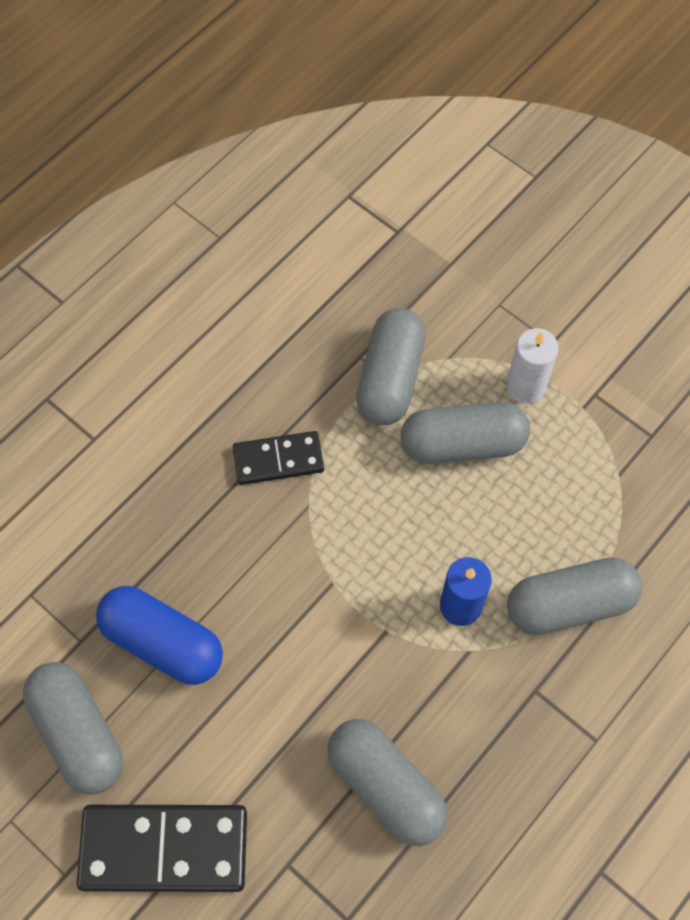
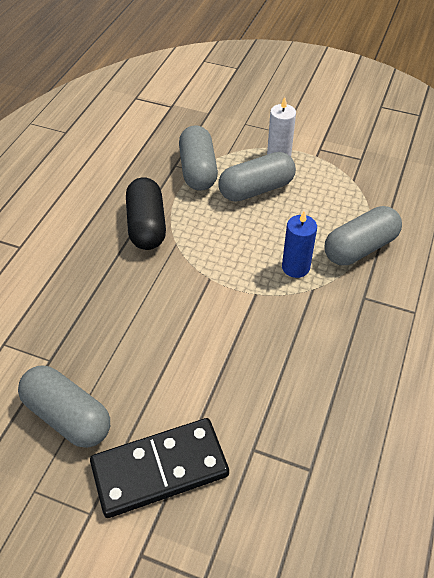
camera: 20 degrees left, 15 degrees down
(163, 642) = (109, 343): blue capsule -> none
(278, 459) = (146, 225): black domino -> black capsule
(385, 786) = (297, 379): grey capsule -> none

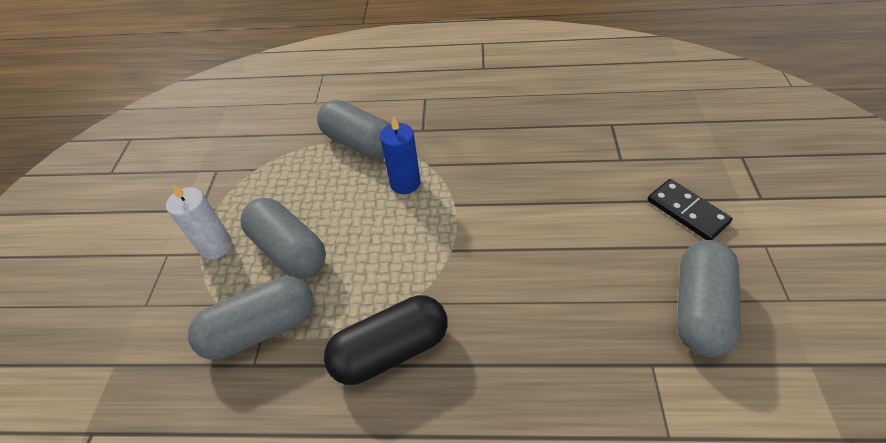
camera: 105 degrees left, 0 degrees up
(159, 469) = (687, 212): black domino -> black domino, size x0.60

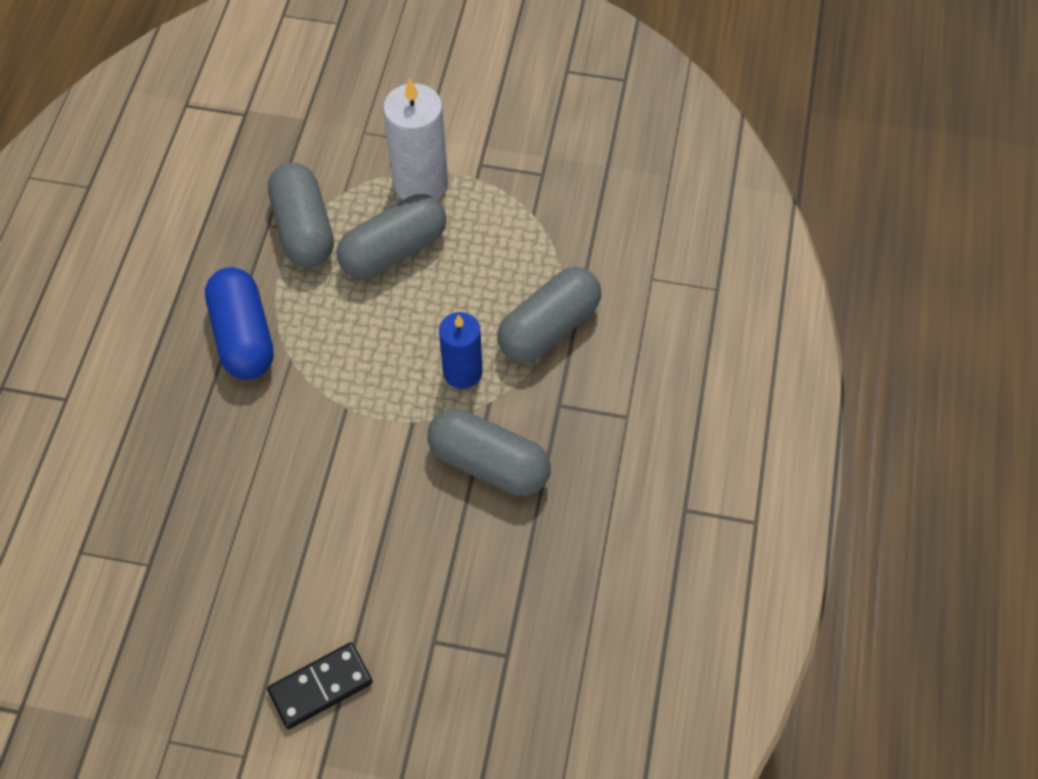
camera: 95 degrees right, 10 degrees up
(216, 246) = (420, 183): white candle -> white candle, size x1.51
(391, 350) = (243, 336): black capsule -> blue capsule
(699, 309) = (190, 638): grey capsule -> grey capsule (489, 463)

